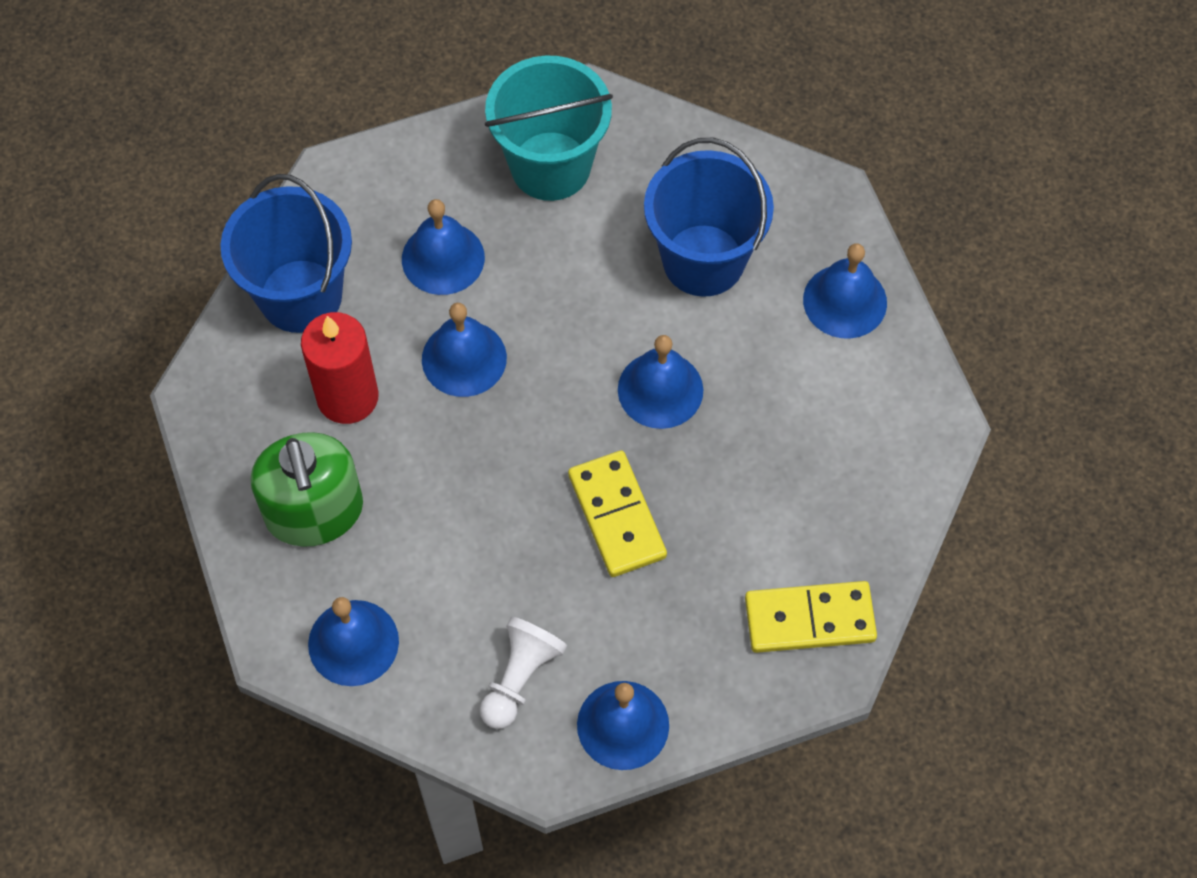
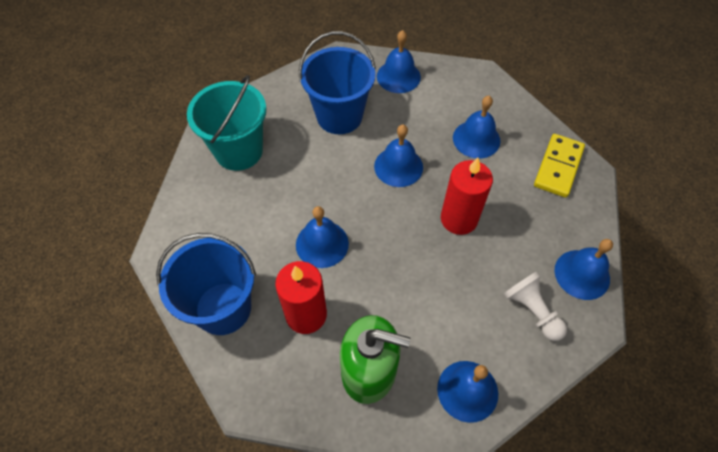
camera: 60 degrees left, 5 degrees down
(443, 258) = (254, 224): blue bell -> blue bell (476, 139)
(616, 516) = (459, 219): yellow domino -> red candle

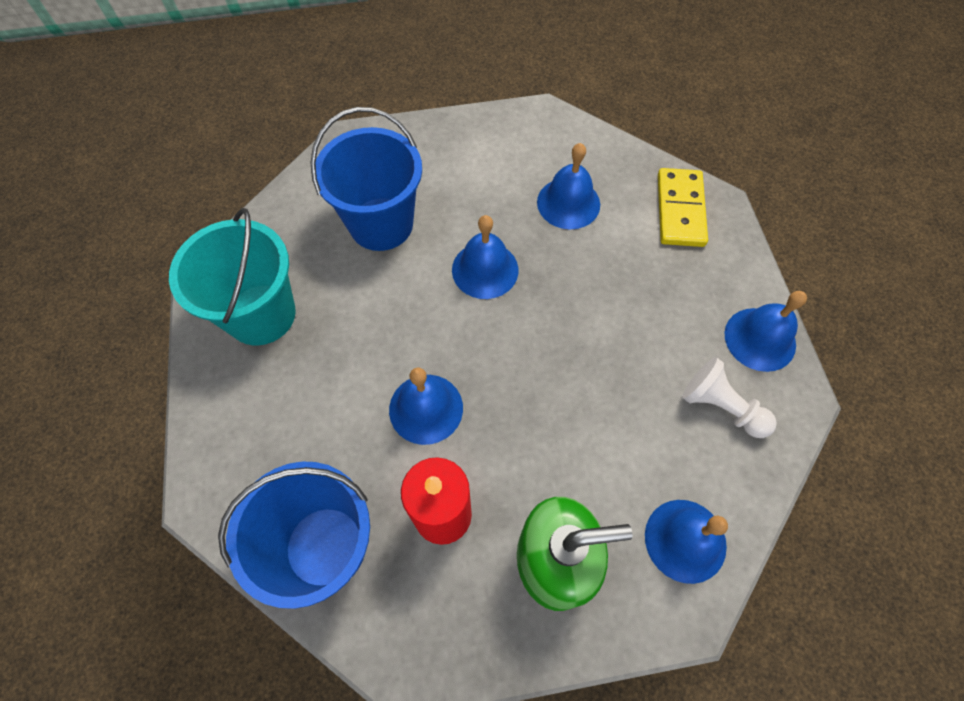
camera: 20 degrees left, 5 degrees up
(398, 76) = (438, 147): blue bell -> none
(459, 219) = (587, 316): red candle -> none

